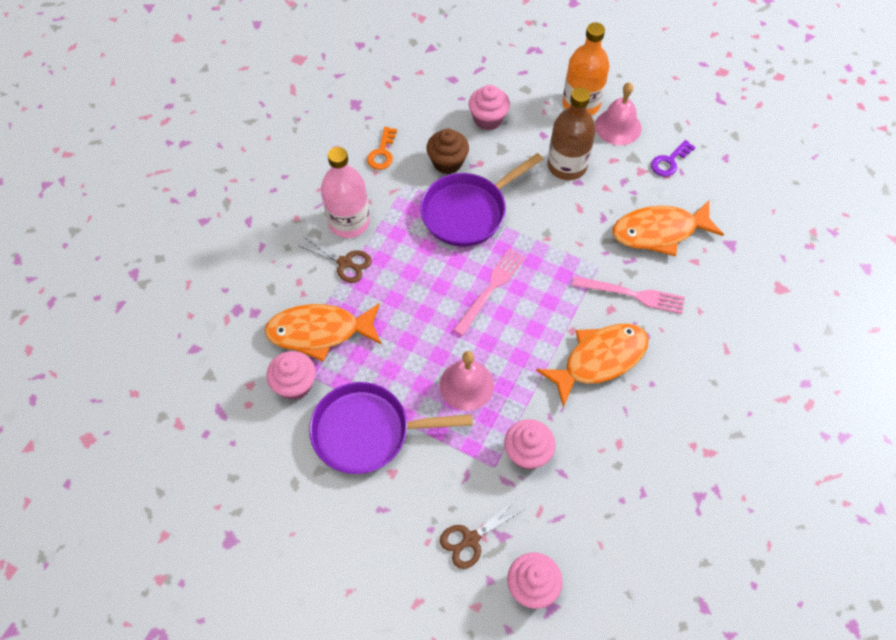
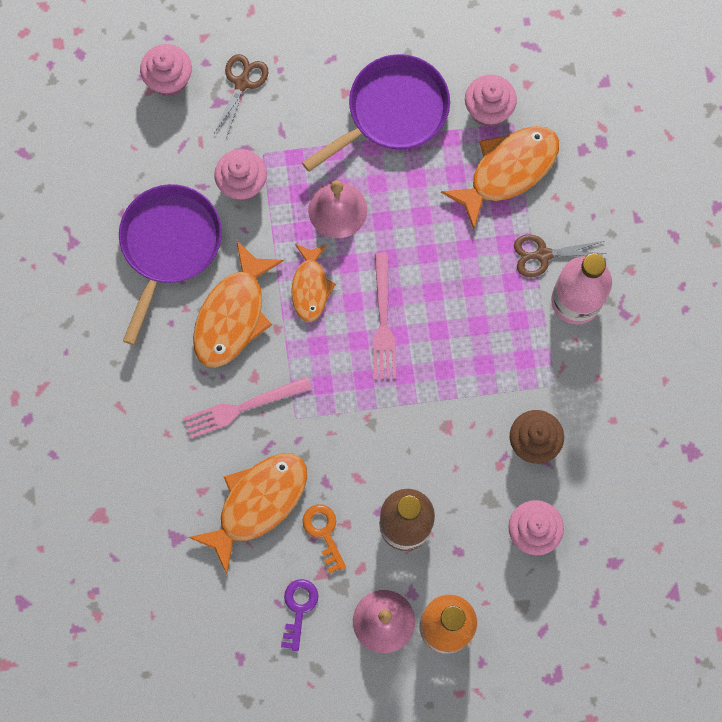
camera: 145 degrees right, 15 degrees up
(382, 153) = (610, 406): orange key -> orange key (323, 532)
(468, 211) = (467, 395): purple pan -> purple pan (169, 246)
(527, 343) = (310, 287): none -> orange fish

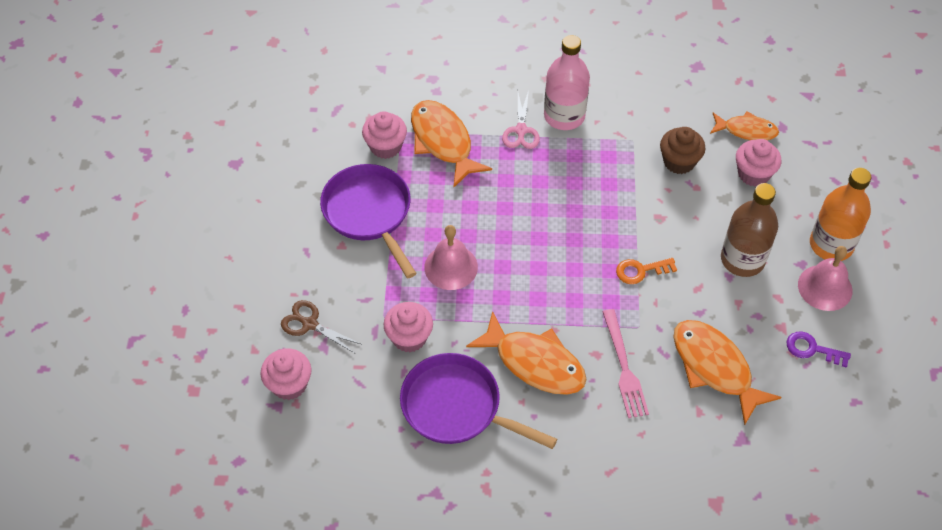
camera: 80 degrees left, 20 degrees down
(310, 287) = (519, 298): orange fish -> orange fish (746, 130)
(323, 532) = (745, 320): orange key -> orange key (640, 271)
(383, 321) = (560, 248): pink fork -> none
(543, 254) = (521, 130): brown scissors -> pink scissors

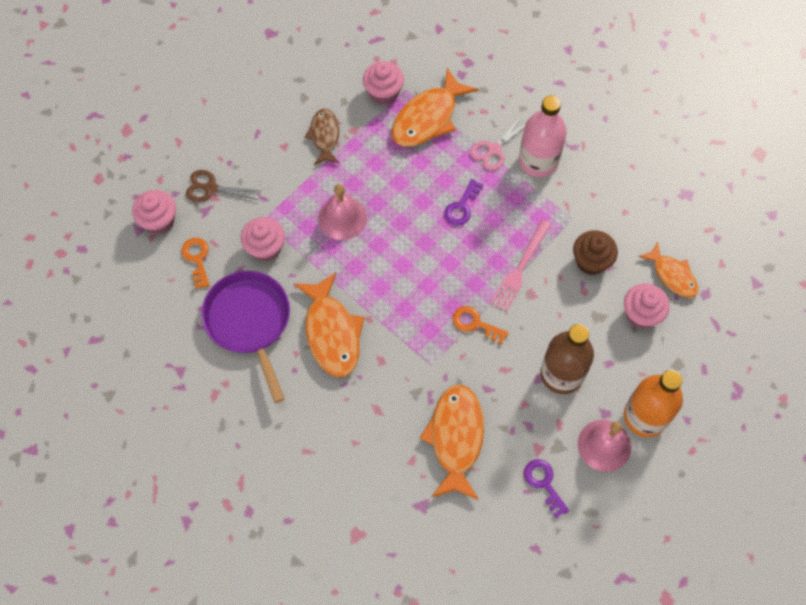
camera: 40 degrees right, 10 degrees up
(310, 324) = (211, 188): brown scissors -> brown scissors turned 60 degrees counterclockwise
(357, 390) = (197, 259): none -> orange key
(369, 213) = (324, 136): purple pan -> brown fish
(443, 142) = (428, 118): orange fish -> orange fish turned 150 degrees counterclockwise
(540, 191) = (462, 207): none -> purple key
(624, 367) = (390, 385): pink fork -> pink fork (520, 268)

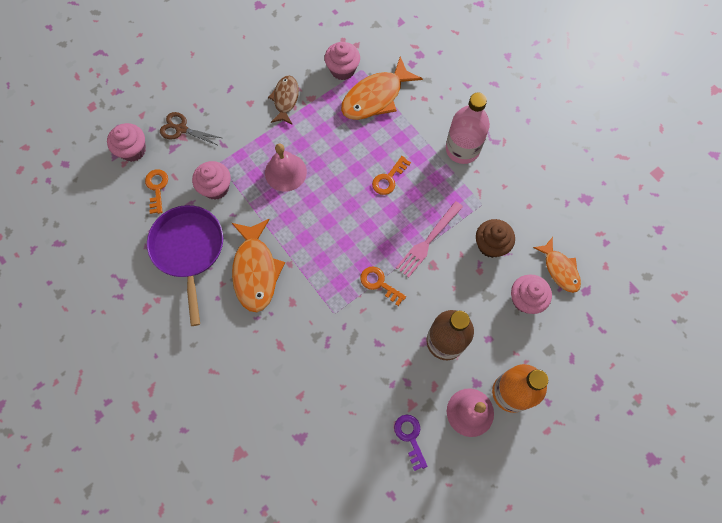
camera: 10 degrees right, 5 degrees up
(456, 438) = (342, 382): orange fish -> none
(462, 207) = (388, 179): purple key -> orange key
(494, 149) = (426, 133): pink scissors -> none

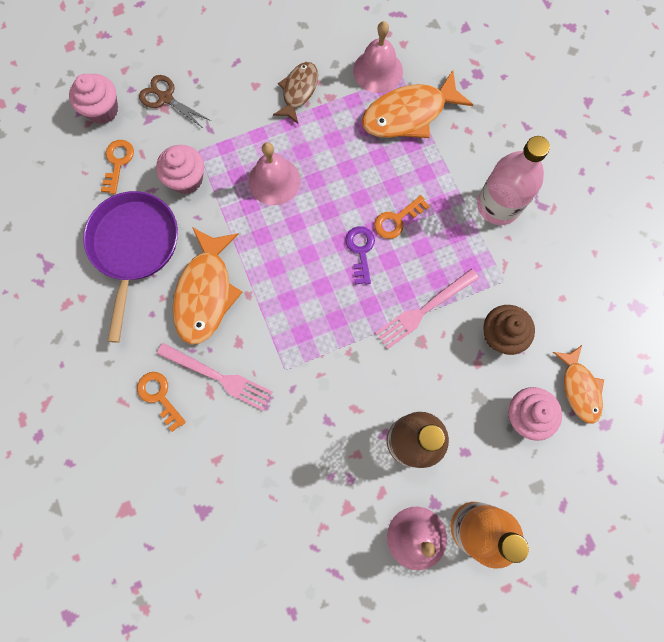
camera: 15 degrees right, 5 degrees up
(284, 332) = (218, 377): none -> pink fork
(342, 69) = (378, 71): pink cupcake -> pink bell
(379, 283) = (349, 347): orange key -> orange key (159, 396)
(410, 437) = (334, 548): purple key -> purple key (360, 250)

